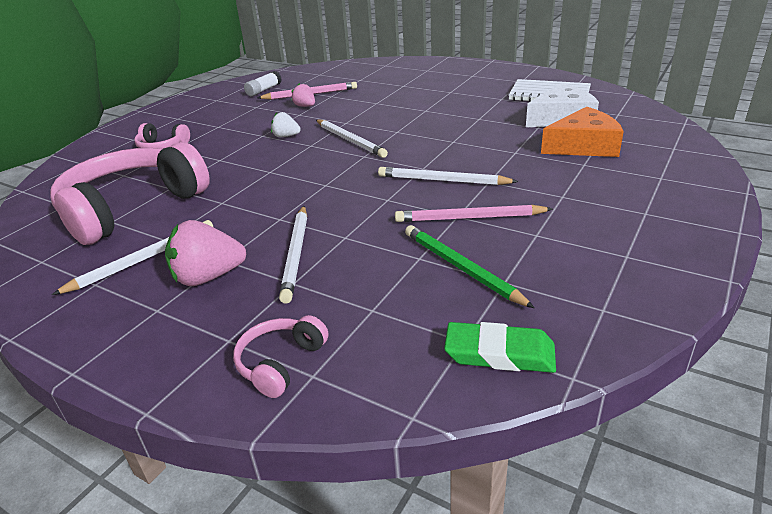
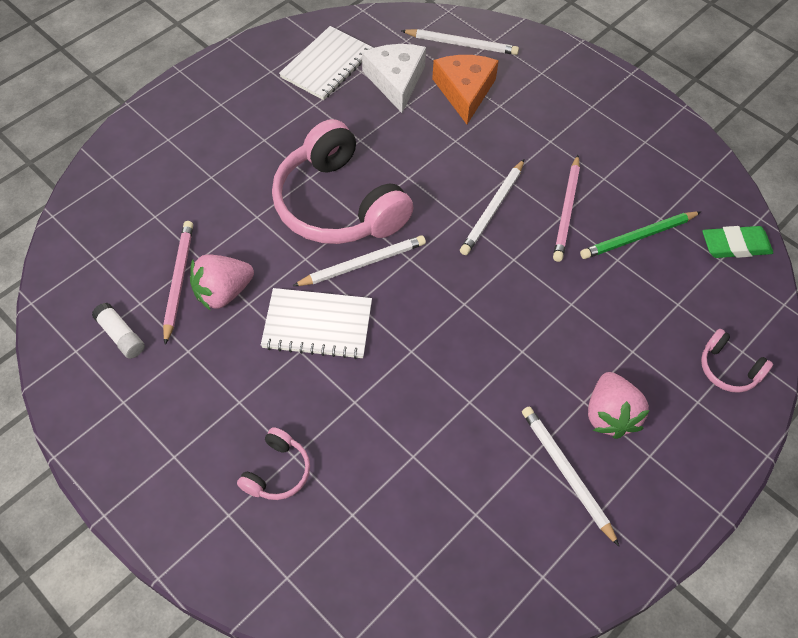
camera: 80 degrees left, 25 degrees up
(132, 208) = (451, 494): pink headphones -> pink headphones (338, 204)
(286, 136) = (317, 325): white strawberry -> white notebook
(296, 254) = (590, 344): white pencil -> white pencil (461, 44)
(305, 106) = (223, 292): pink strawberry -> pink strawberry, size x1.73
(499, 353) = (735, 245): green eraser -> green eraser turned 60 degrees clockwise

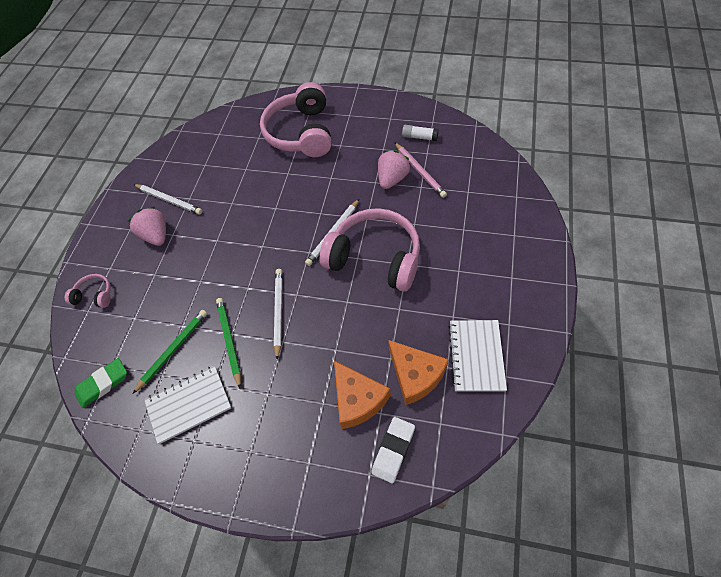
camera: 155 degrees right, 0 degrees up
(277, 472) = (301, 133): pink headphones -> pink headphones, size x2.27
(317, 325) = (332, 192): white notebook -> white notebook (189, 404)
(396, 80) = (415, 375): white cheese -> orange cheese
(461, 44) = (393, 450): white pencil -> white eraser
(566, 210) = (229, 341): pink pencil -> green pencil

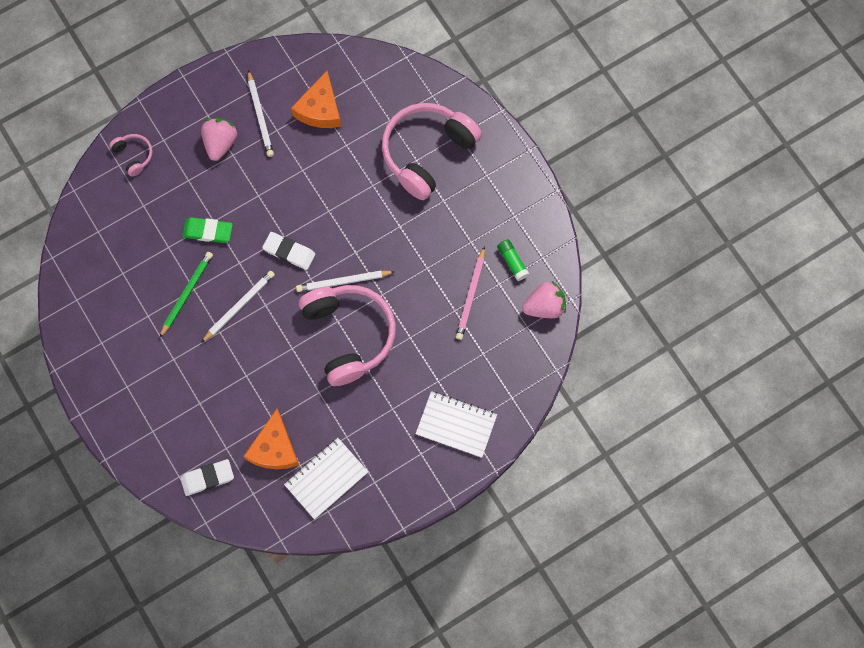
camera: 40 degrees right, 15 degrees up
(103, 384) = (82, 240): green eraser -> green eraser (208, 231)
(173, 350) = (145, 261): green pencil -> none
(189, 404) = (120, 314): white notebook -> white notebook (456, 425)
(276, 250) = (289, 252): none -> white eraser
(358, 399) = (222, 424): orange cheese -> orange cheese (320, 109)
(392, 179) = (442, 279): pink strawberry -> pink strawberry (544, 306)
(419, 137) = (512, 262): white glue stick -> green glue stick

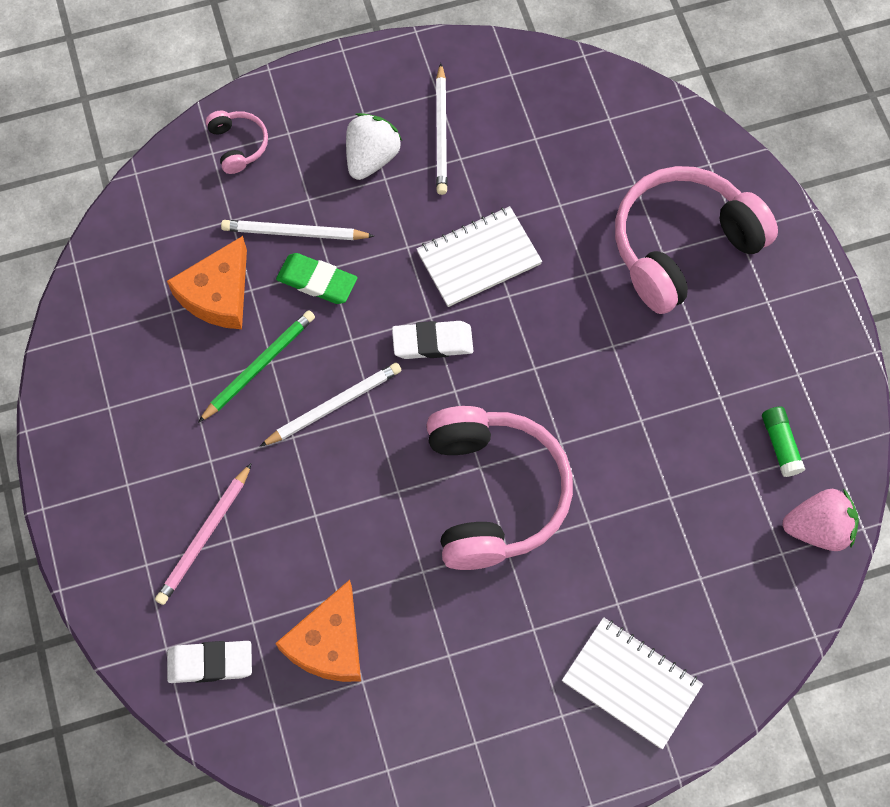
camera: 15 degrees right, 5 degrees down
(220, 143) = (371, 158): pink strawberry -> white strawberry
(289, 252) = (432, 342): white eraser -> white eraser turned 45 degrees counterclockwise
(320, 109) = (533, 144): orange cheese -> orange cheese (218, 294)
(326, 478) = (399, 715): white notebook -> white notebook (479, 258)
(343, 281) = (505, 408): white pencil -> white pencil (295, 232)
(471, 295) = (702, 480): pink pencil -> pink pencil (204, 536)

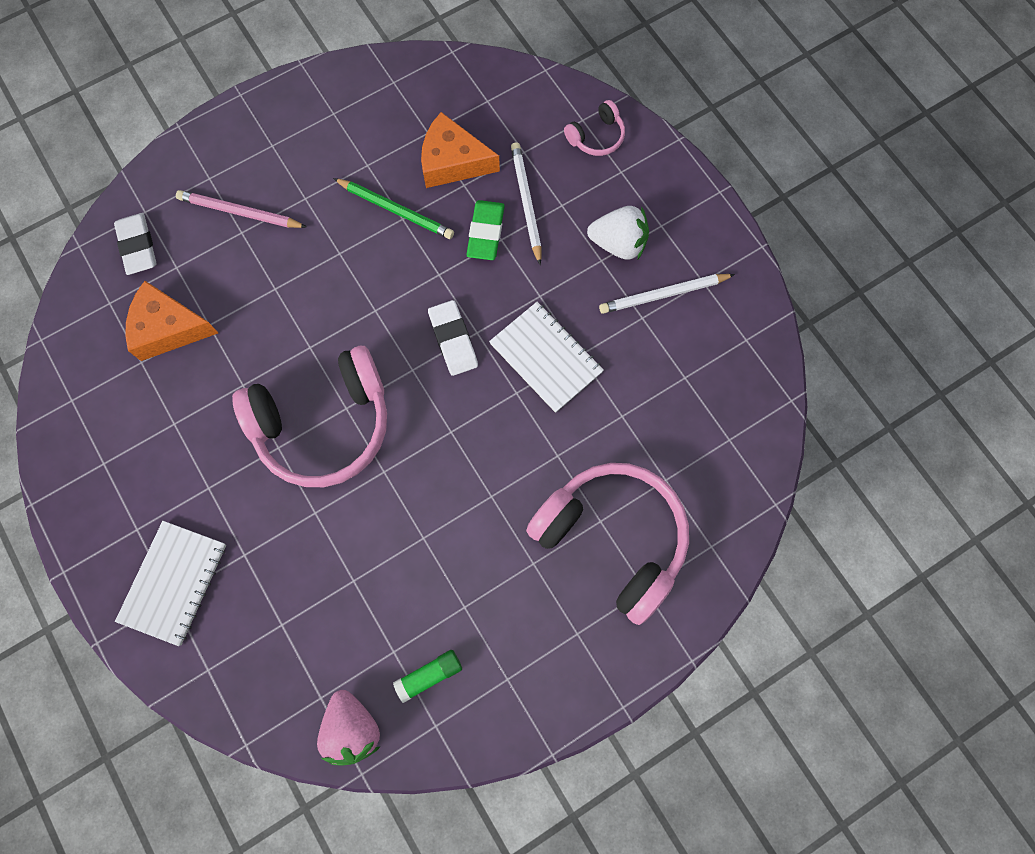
camera: 75 degrees right, 5 degrees up
(333, 406) = (374, 276): white pencil -> none

